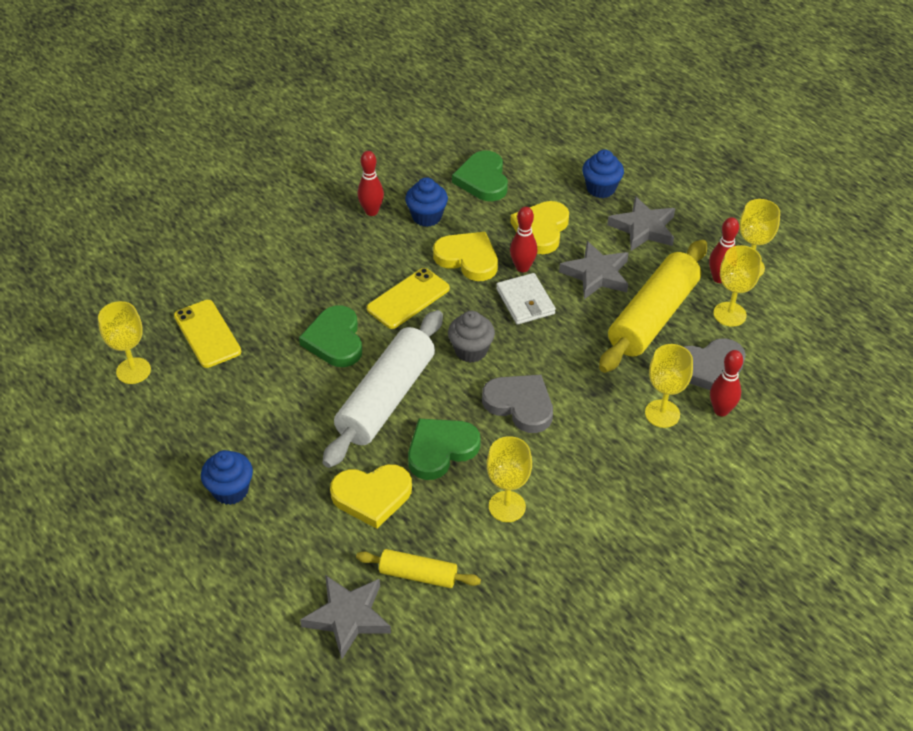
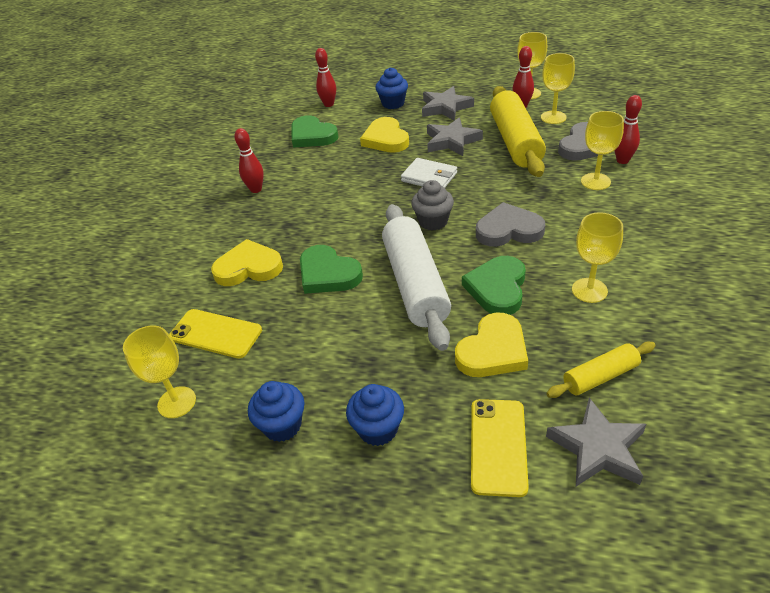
camera: 35 degrees left, 5 degrees down
(408, 298) = (349, 220): yellow phone -> yellow phone (498, 446)
(427, 217) = (300, 172): blue cupcake -> blue cupcake (282, 425)
(468, 259) = (359, 177): yellow heart -> yellow heart (248, 267)
(522, 267) = (402, 162): red bowling pin -> red bowling pin (329, 104)

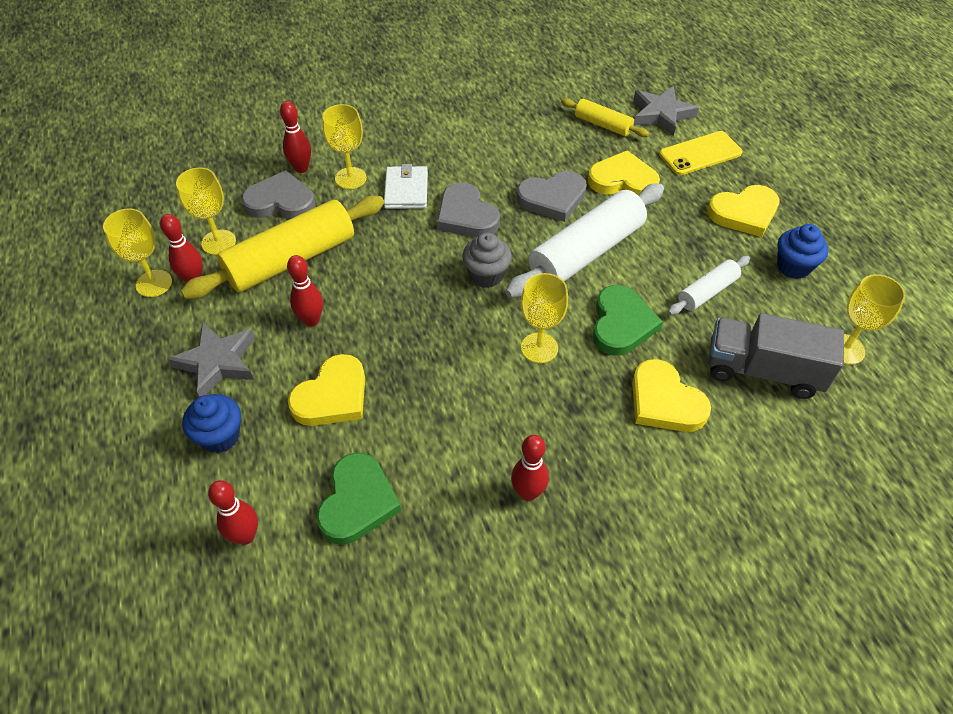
camera: 125 degrees left, 10 degrees up
(215, 334) = (763, 370): yellow phone -> grey truck
(312, 341) = (707, 292): none -> white rolling pin
(378, 429) = (744, 213): blue cupcake -> yellow heart
(429, 177) = (404, 311): white wallet -> white wallet (406, 190)
(451, 141) = (311, 320): grey star -> red bowling pin
(497, 288) = (552, 198): green heart -> grey heart
(589, 290) = (517, 148): yellow goblet -> yellow goblet (539, 348)

